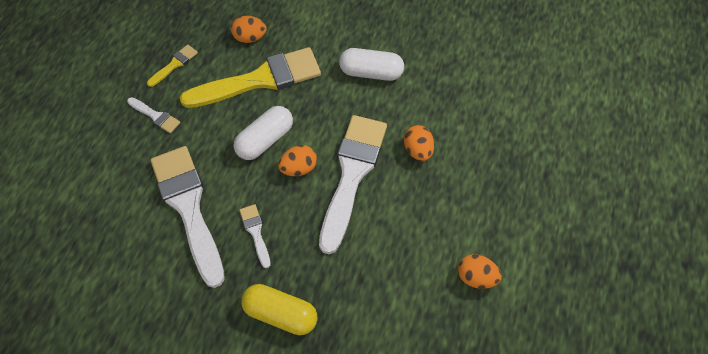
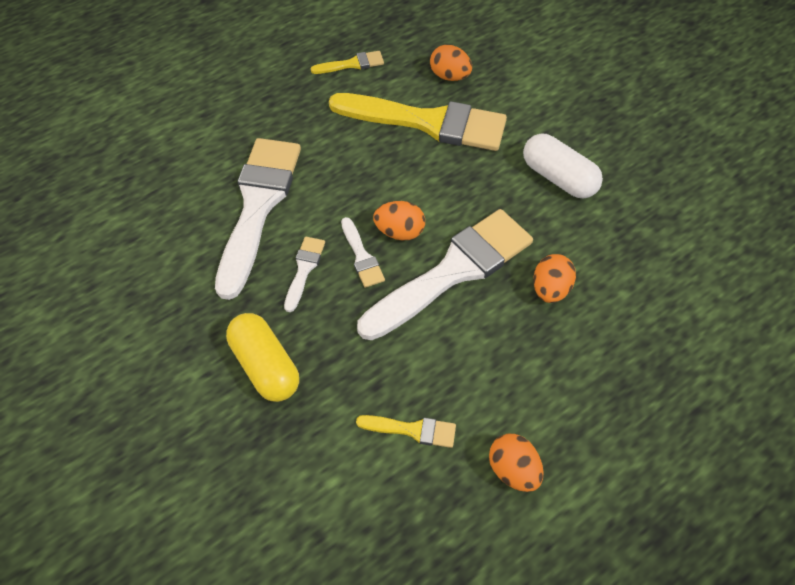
camera: 35 degrees right, 5 degrees down
(155, 116) = (295, 103): white brush -> white brush (361, 256)
(265, 140) = (386, 184): white capsule -> none
(402, 292) = (412, 430): none -> yellow brush

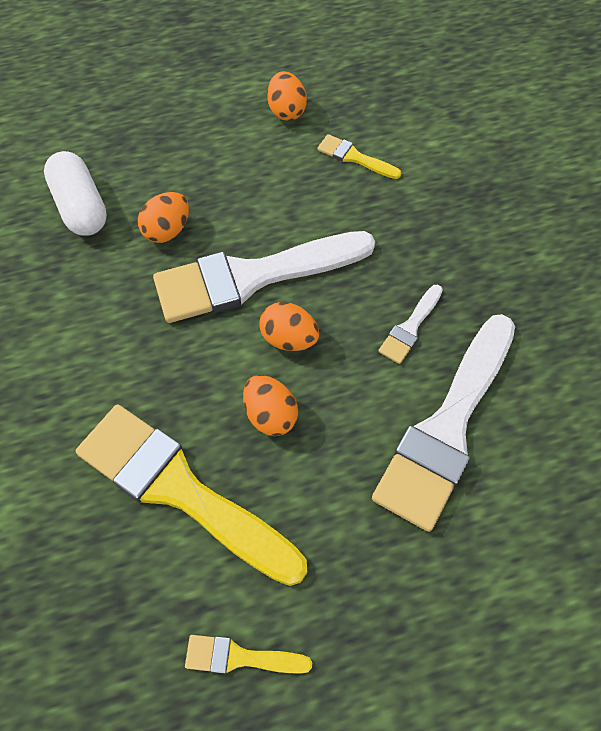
camera: 160 degrees left, 5 degrees up
(265, 366) = (472, 243): yellow capsule -> none
(361, 256) = (342, 323): white brush -> none
(449, 76) = (104, 570): orange egg -> orange egg (270, 415)
(558, 178) = (72, 348): white capsule -> white capsule (81, 207)

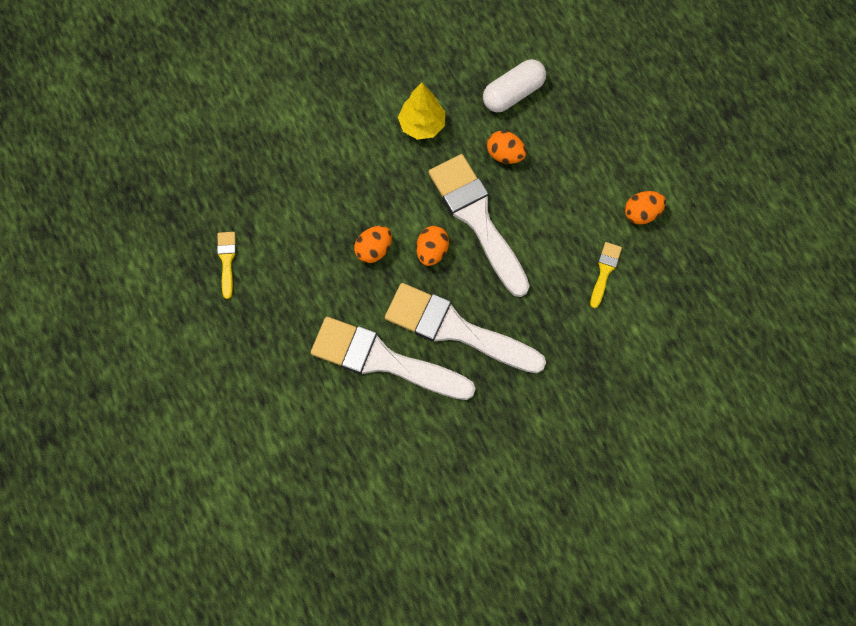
camera: 80 degrees right, 10 degrees up
(88, 321) = (422, 125): none -> yellow tree
(180, 490) = (316, 208): yellow brush -> none
(410, 327) = (456, 329): white brush -> white brush, size x2.31

